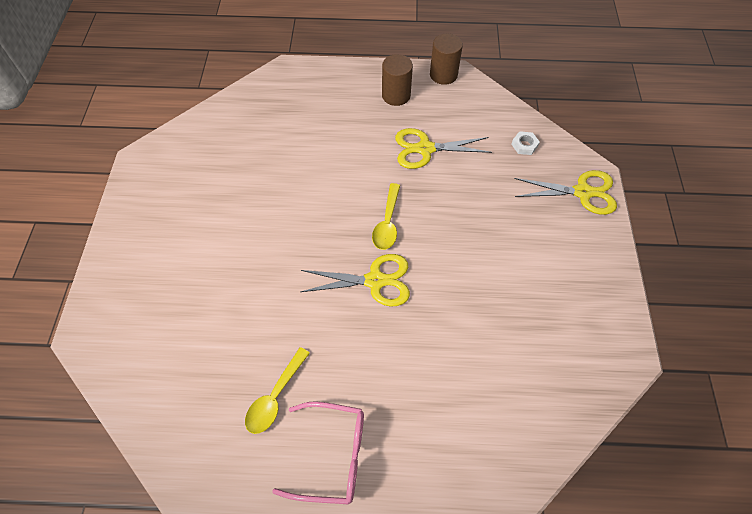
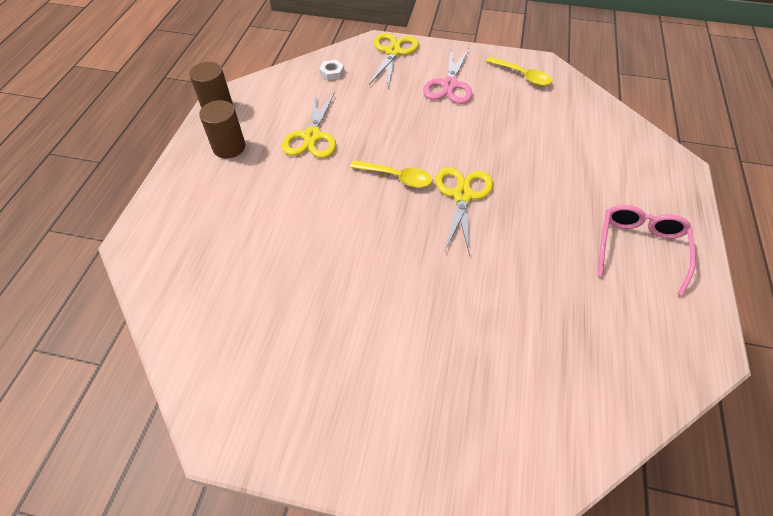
camera: 80 degrees left, 5 degrees down
(275, 397) = (586, 289): yellow spoon -> yellow spoon (522, 76)
(543, 254) = (449, 85): none -> pink scissors

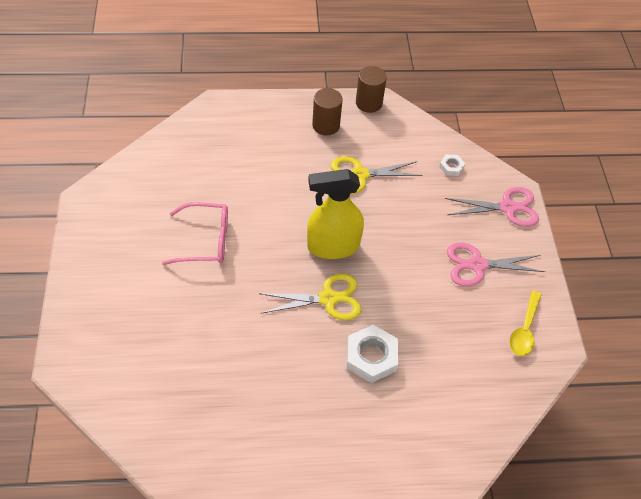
camera: 70 degrees right, 0 degrees up
(393, 52) = (507, 207): yellow scissors -> pink scissors
(397, 177) = (333, 246): yellow spoon -> yellow spray bottle
(536, 178) = (371, 357): none -> white nut
(639, 248) = (310, 451): pink glasses -> pink glasses (205, 240)

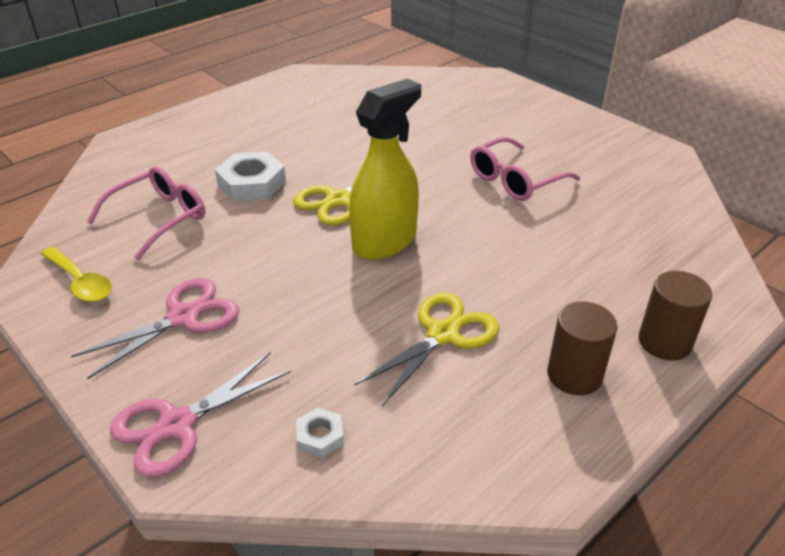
camera: 145 degrees right, 15 degrees down
(369, 103) = (566, 464): brown cylinder -> brown cylinder (664, 342)
(453, 360) = (159, 218): none -> pink glasses
(524, 330) = (80, 282): yellow spoon -> yellow spoon turned 150 degrees clockwise

